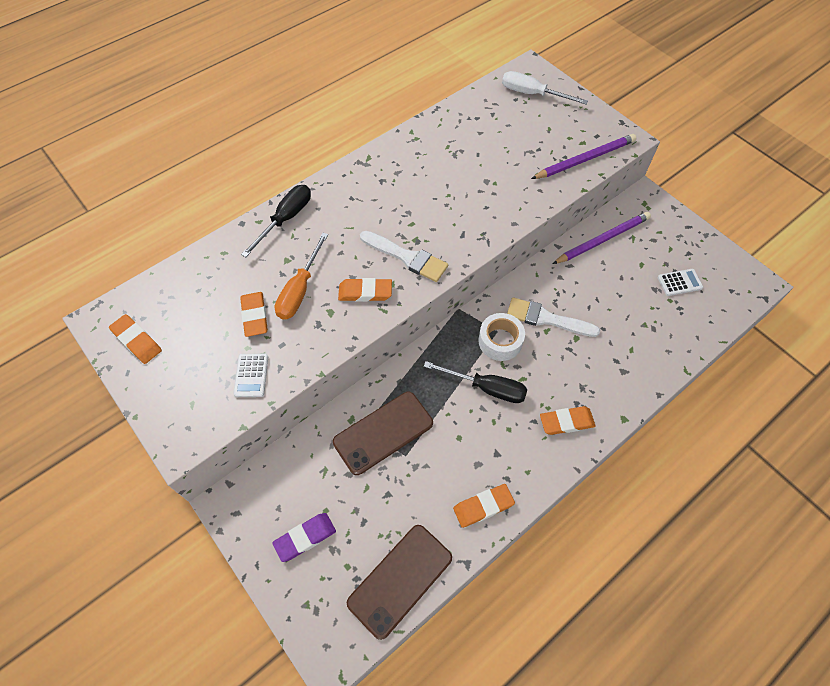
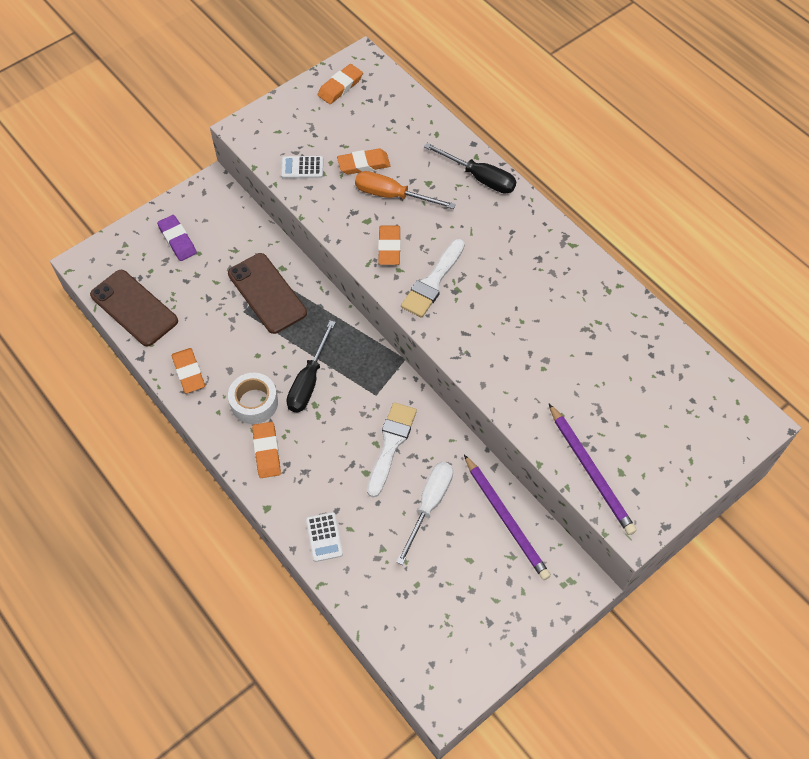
camera: 90 degrees right, 0 degrees up
(500, 341) = (363, 396): white tape -> white tape (254, 403)
(532, 94) = (705, 420): white screwdriver -> white screwdriver (429, 504)
(679, 282) = (442, 601): white calculator -> white calculator (324, 537)

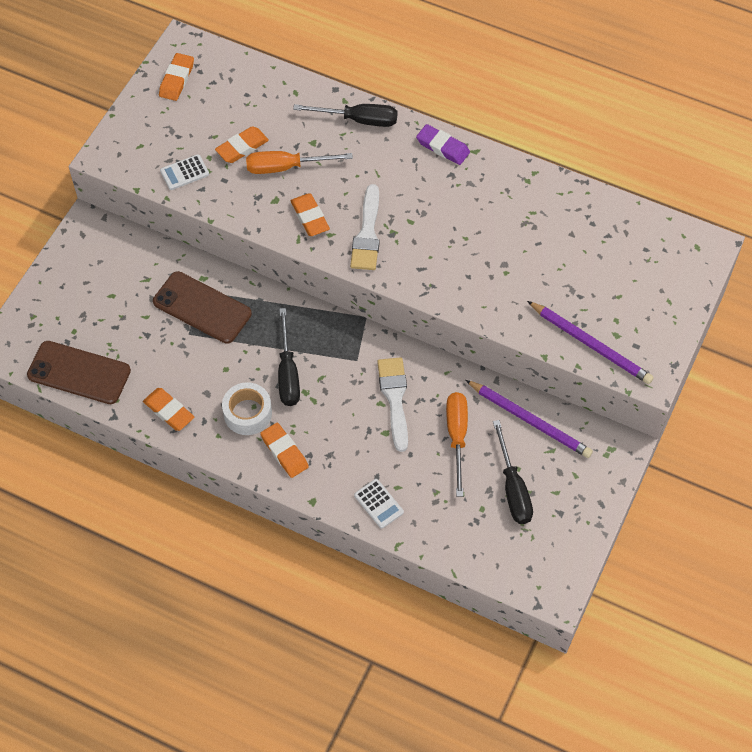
camera: 25 degrees left, 0 degrees up
(177, 240) = (83, 291): purple eraser -> purple eraser (442, 147)
(429, 504) = (457, 436): white screwdriver -> orange screwdriver
(456, 577) = (513, 488): none -> black screwdriver

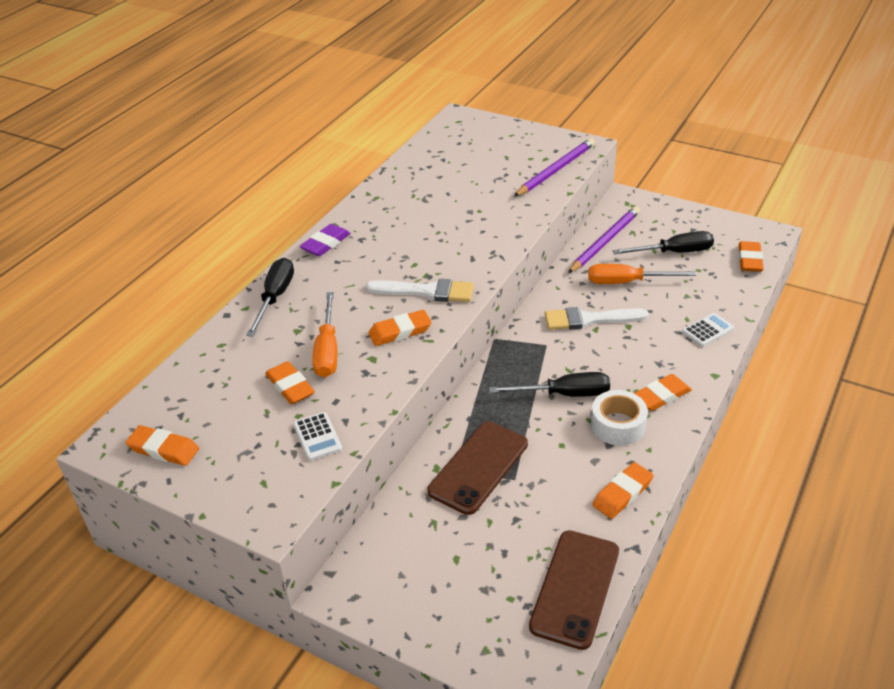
camera: 85 degrees left, 20 degrees down
(502, 563) = (750, 260): none -> orange eraser

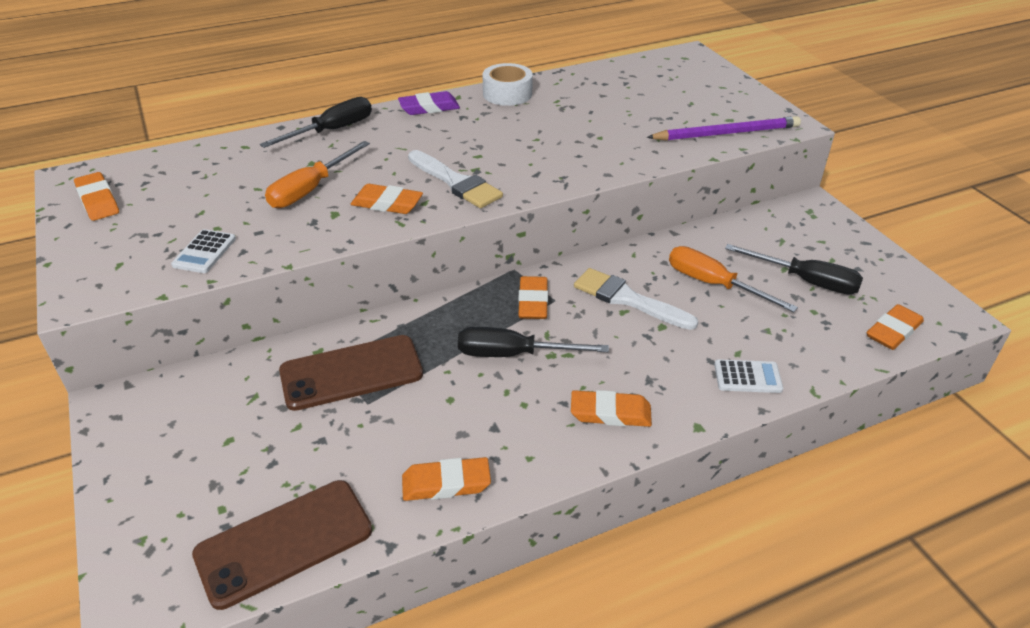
camera: 35 degrees right, 0 degrees up
(290, 386) = (244, 202): orange eraser -> orange eraser (533, 302)
(564, 394) = (513, 354): black screwdriver -> black screwdriver turned 150 degrees clockwise
(605, 242) = (737, 236): purple pencil -> none
(617, 425) = (527, 414): white tape -> white tape (507, 94)

